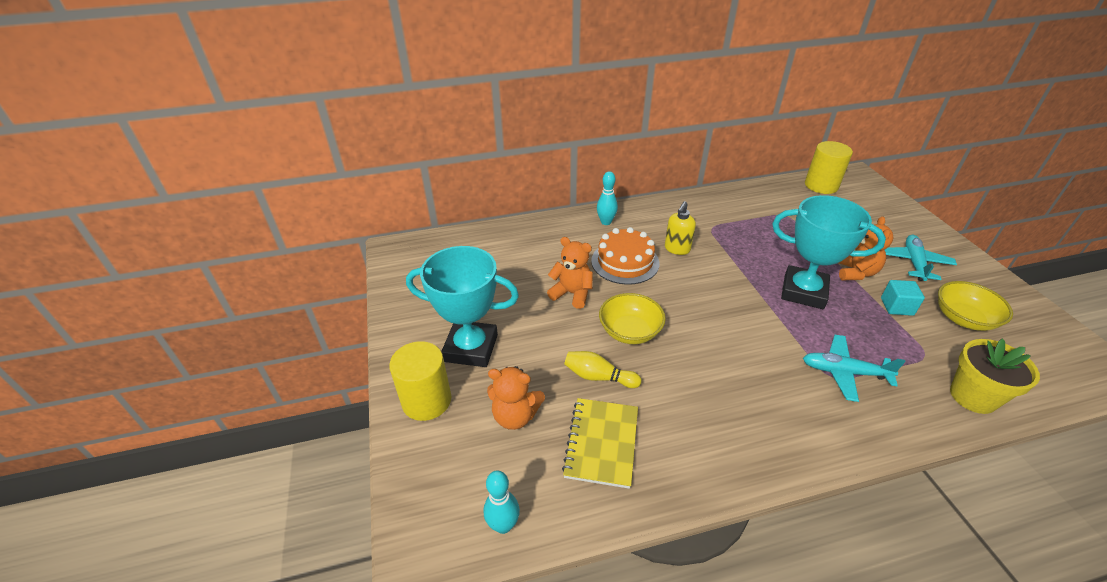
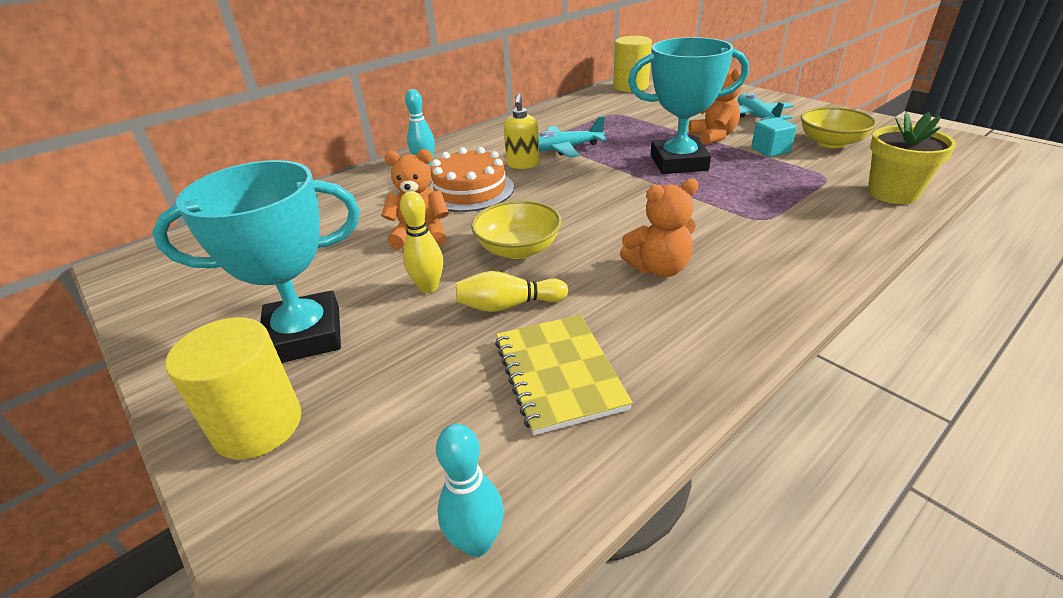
camera: 25 degrees left, 5 degrees down
(515, 416) = (416, 390): orange teddy bear -> orange teddy bear (658, 268)
(557, 340) = (428, 287): none -> yellow bowling pin
(844, 372) = (770, 212): turquoise plane -> turquoise plane (564, 149)

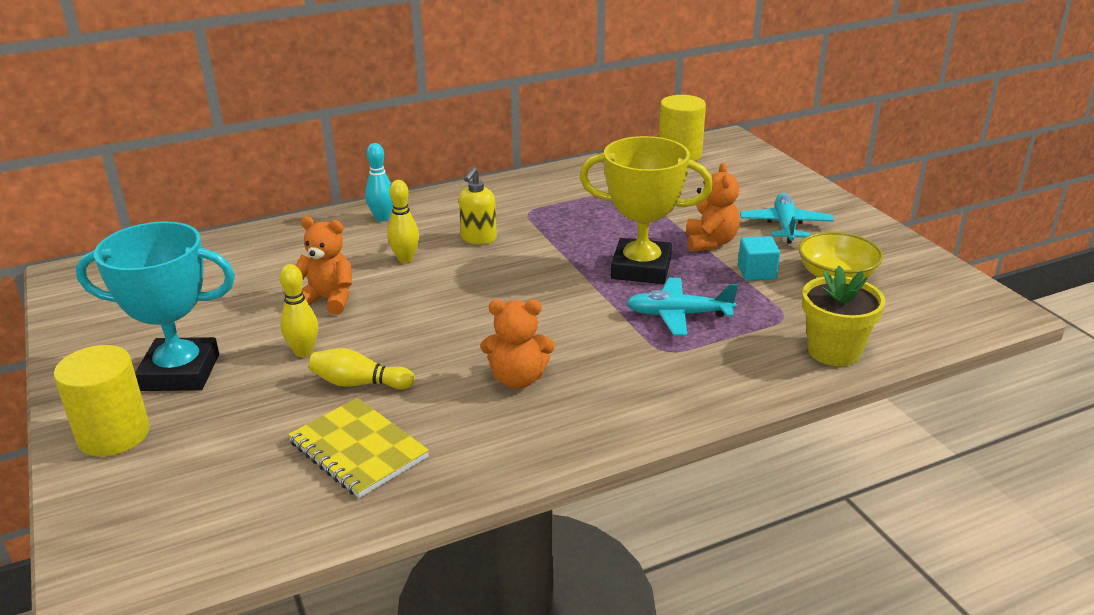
camera: 15 degrees right, 5 degrees down
(470, 190) = (405, 259): orange cake -> yellow bowling pin
(477, 542) = (219, 547): turquoise bowling pin -> none
(518, 249) = (406, 332): yellow bowl -> none
(558, 374) = (358, 450): yellow notebook -> yellow notebook turned 45 degrees counterclockwise
(564, 149) = (535, 227): turquoise plane -> turquoise plane (678, 315)
(678, 163) = (641, 268): turquoise trophy -> yellow trophy

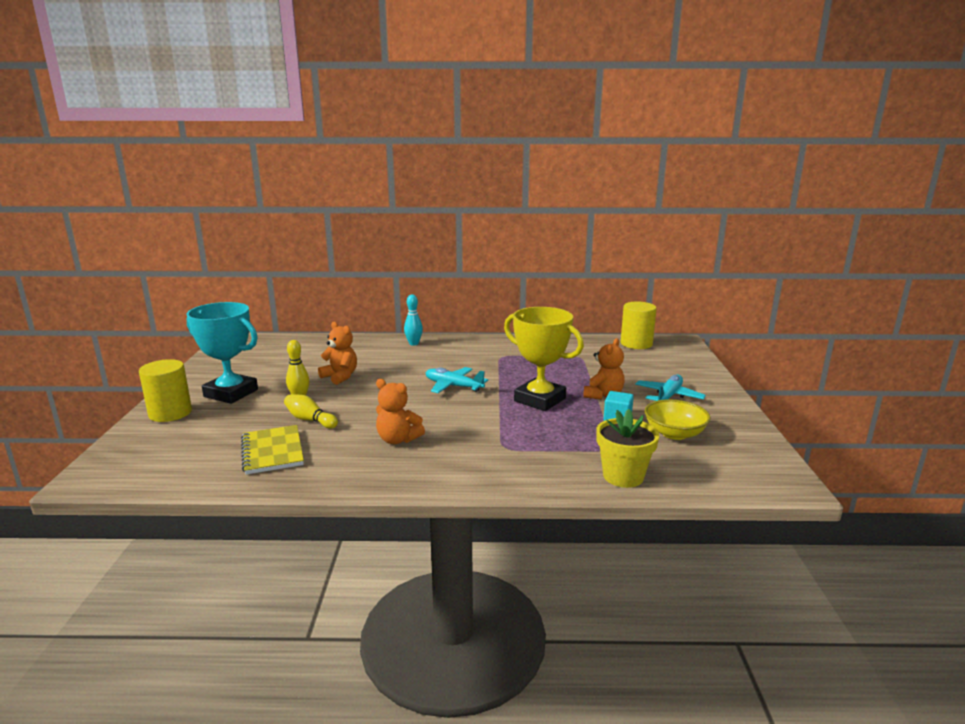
camera: 25 degrees right, 10 degrees down
(405, 259) = (403, 366): yellow bowling pin -> none
(478, 239) = (456, 364): yellow soap dispenser -> none
(678, 315) = (536, 430): turquoise plane -> turquoise plane (453, 386)

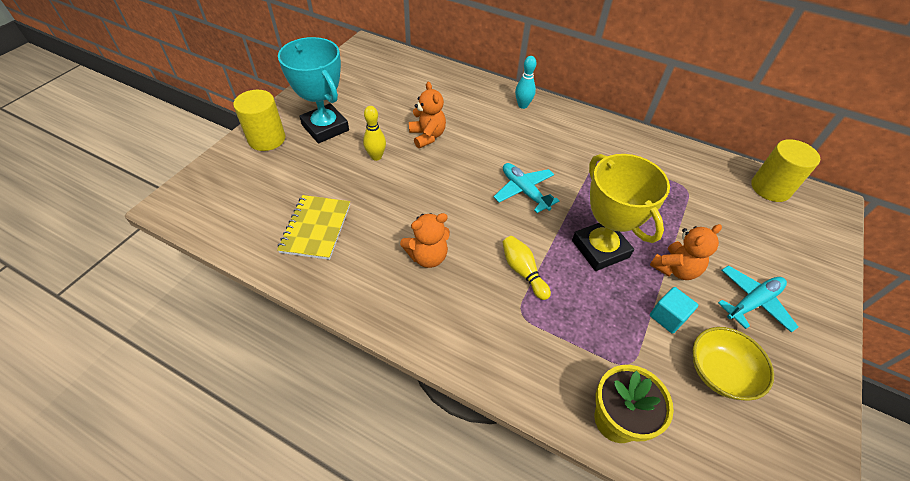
camera: 25 degrees right, 30 degrees up
(310, 420) = (368, 194): yellow bowling pin -> yellow bowling pin (523, 271)
(398, 439) = (427, 256): orange teddy bear -> orange teddy bear turned 75 degrees counterclockwise

